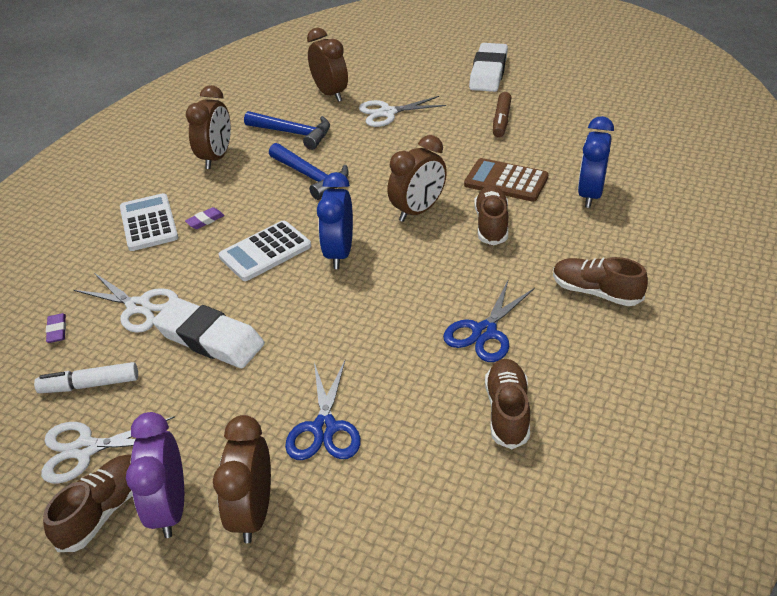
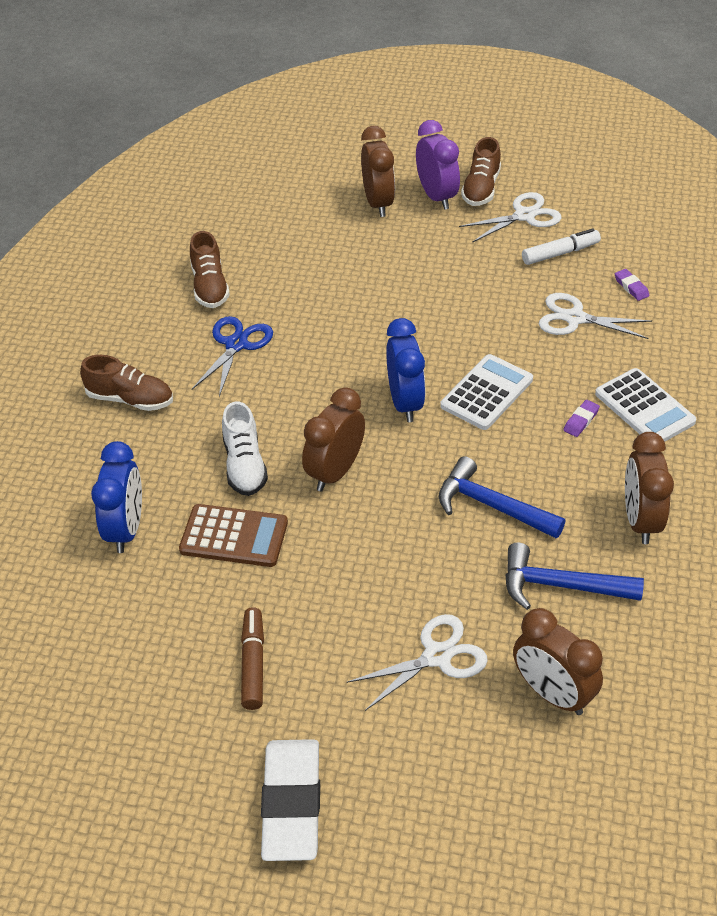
camera: 165 degrees right, 5 degrees up
(210, 339) = (485, 301): white eraser -> none
(324, 428) = (351, 255): blue scissors -> none
(491, 225) = (244, 465): brown shoe -> white shoe

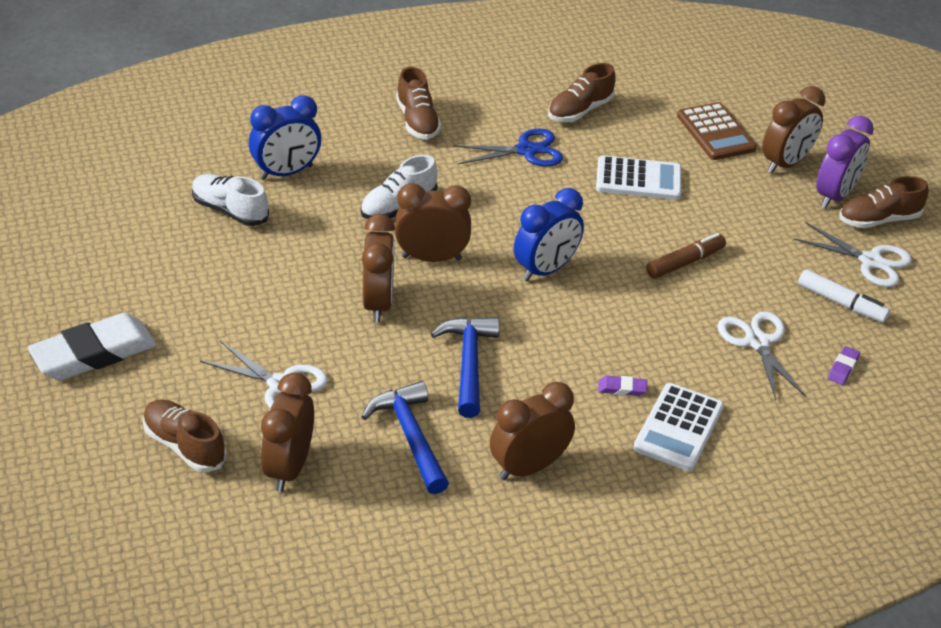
camera: 55 degrees right, 5 degrees down
(150, 599) = (230, 211): none -> white shoe
(234, 536) = (321, 229): brown calculator -> brown calculator (715, 132)
(253, 663) = (206, 286): brown marker -> brown marker (685, 262)
(370, 536) = (378, 303): none -> brown clock
(477, 770) = (184, 446): none -> brown shoe
(487, 393) = (602, 315): white calculator -> white calculator (638, 179)

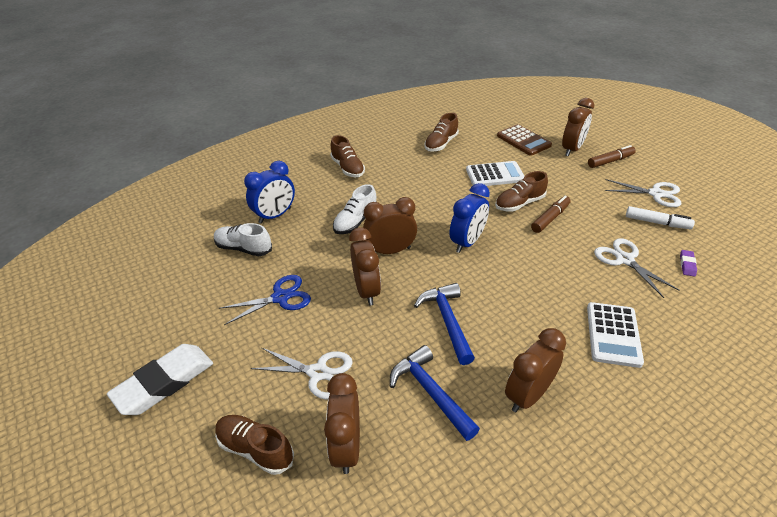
camera: 10 degrees left, 0 degrees up
(526, 150) = (420, 172): blue scissors -> blue scissors (280, 297)
(622, 388) = (559, 314): purple eraser -> none
(835, 196) = (610, 161): purple clock -> brown marker
(878, 220) = (643, 169): brown shoe -> brown shoe (519, 203)

